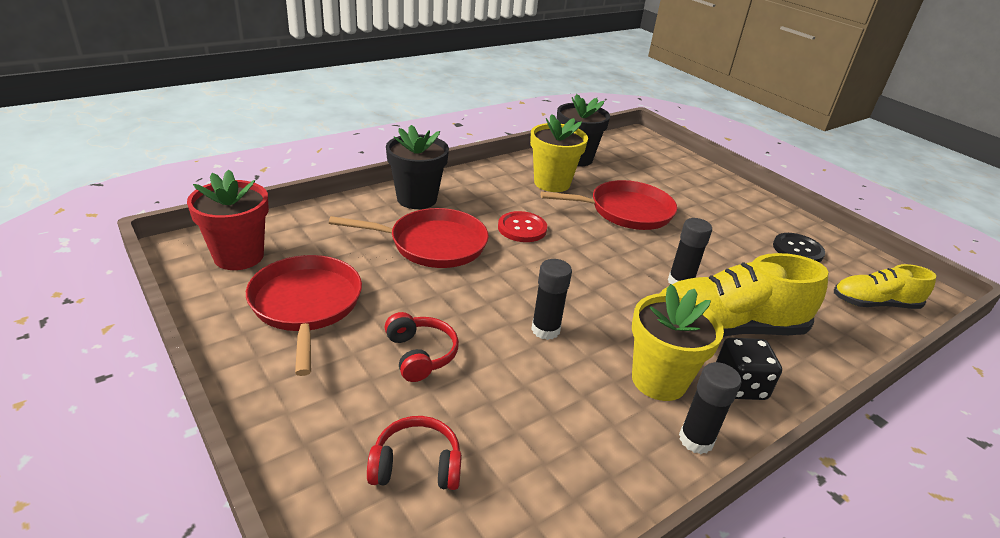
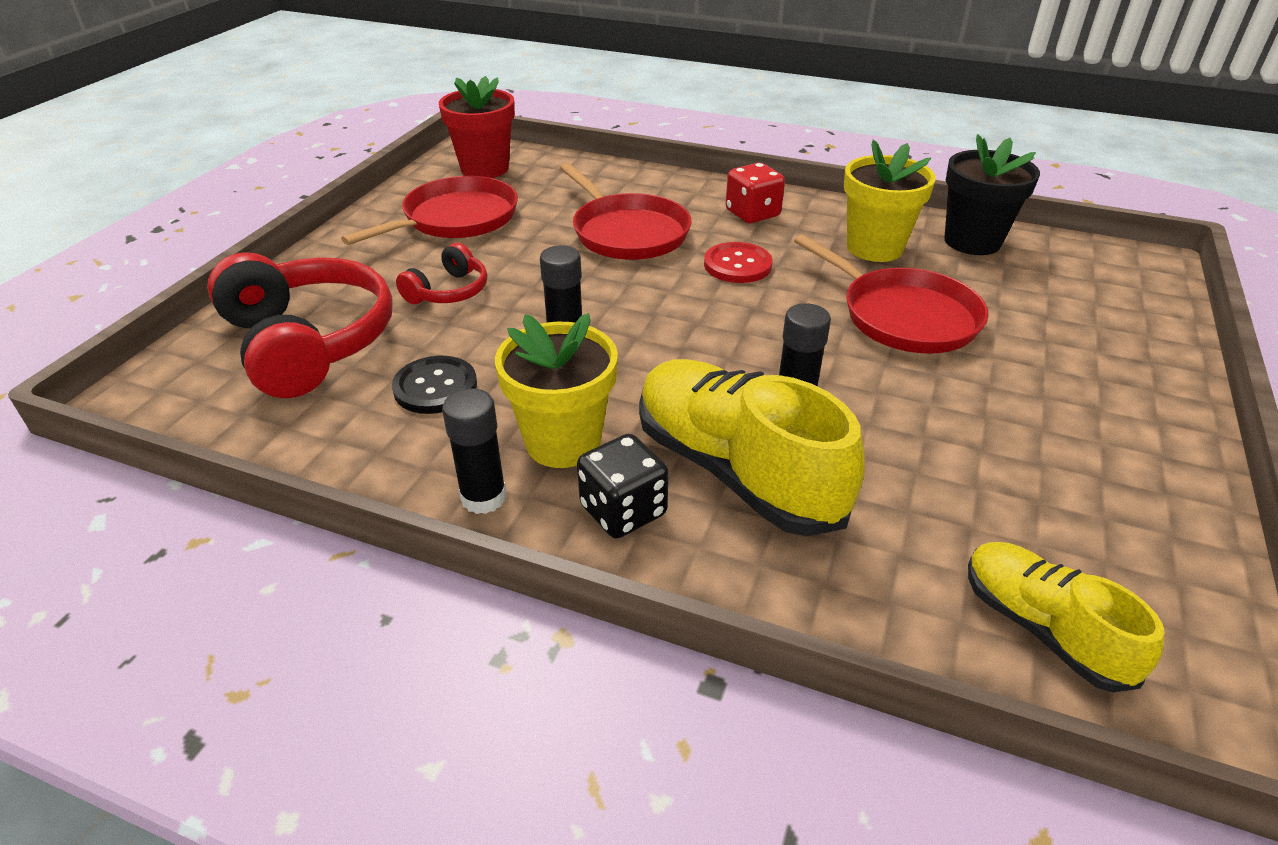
camera: 60 degrees right, 5 degrees up
(416, 465) = (308, 343): red headphones -> red headphones, size x2.01
(417, 199) = (695, 194): black flower pot -> none
(468, 194) = (752, 214): none -> red dice
(797, 250) = (1078, 499): black button -> black button (435, 387)

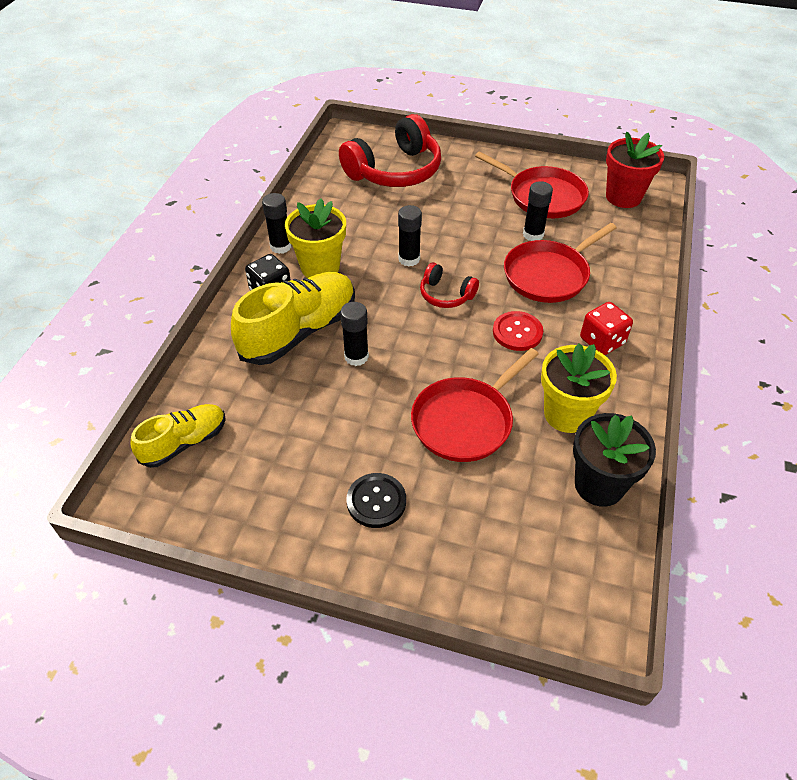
camera: 85 degrees right, 10 degrees up
(435, 387) = (361, 218): black button -> black button (376, 501)
(449, 291) = (453, 208): red headphones -> red headphones (446, 295)
(540, 234) = (533, 234): none -> black glue stick

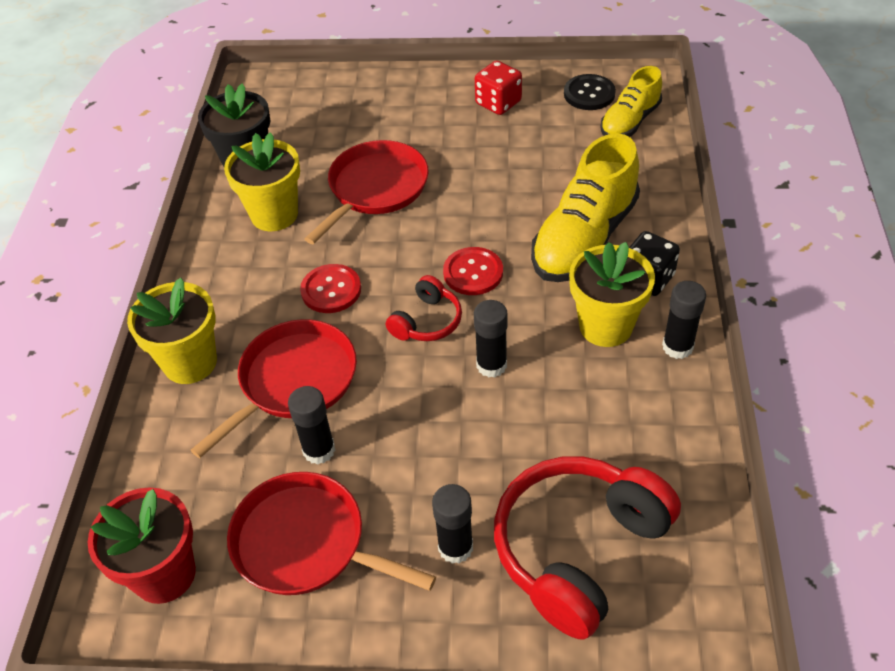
camera: 170 degrees right, 0 degrees up
(356, 357) = (507, 225): black glue stick -> black glue stick (455, 547)
(376, 501) = (439, 116): black button -> black button (589, 94)
(400, 323) = (473, 273): none -> red button
(446, 295) = (427, 321): red headphones -> red headphones turned 105 degrees clockwise
(602, 341) = (230, 300): red dice -> red dice (498, 103)
(628, 301) = (190, 362): none -> yellow flower pot

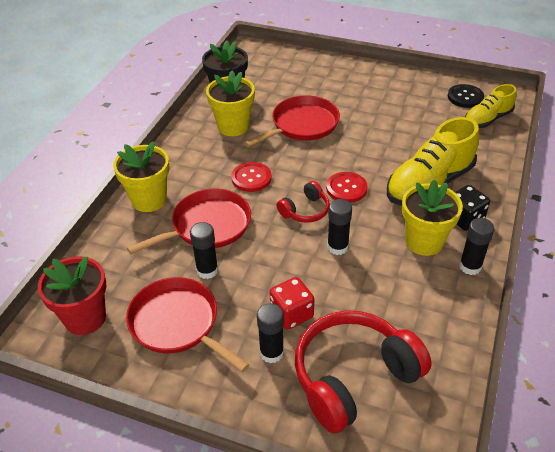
camera: 15 degrees right, 5 degrees down
(498, 103) = (401, 91): red dice -> red dice (291, 314)

